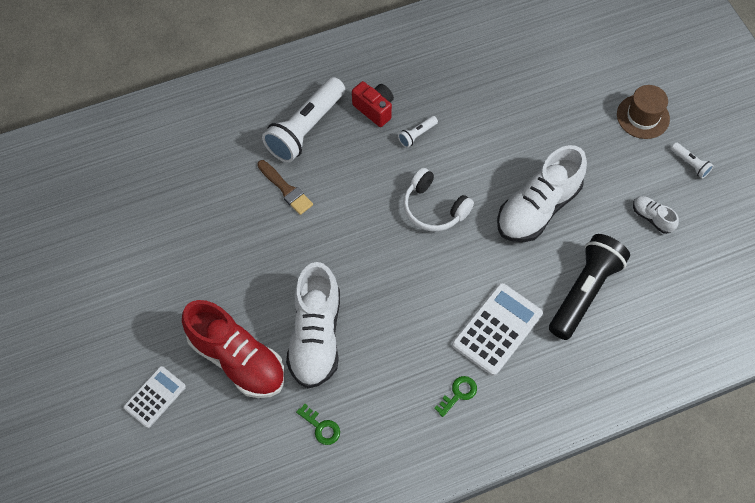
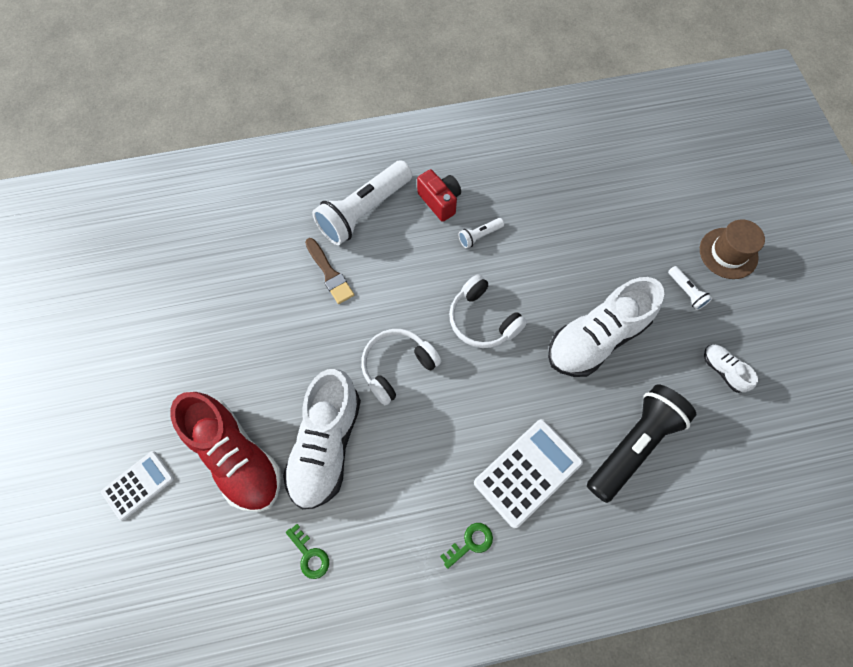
camera: 10 degrees right, 5 degrees up
(365, 260) = (397, 367): none -> white headphones
(690, 164) = (774, 315): white flashlight -> white flashlight (686, 291)

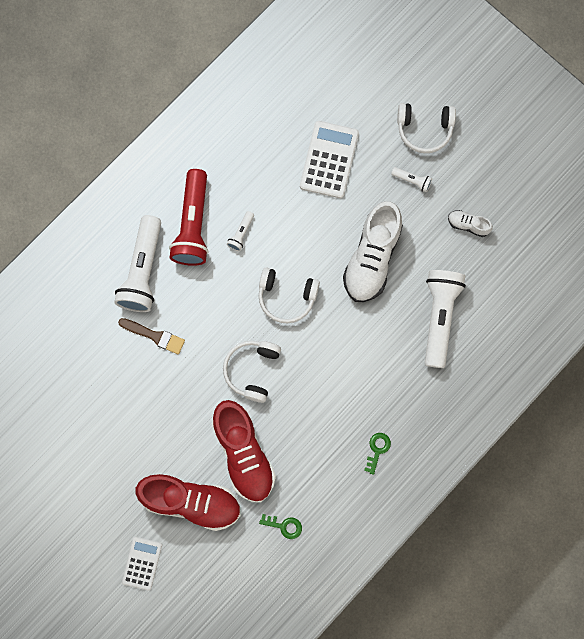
camera: 35 degrees left, 10 degrees up
(326, 445) = (243, 454): white shoe -> red shoe
(440, 201) = (193, 224): red camera -> red flashlight
(527, 472) = (384, 381): white calculator -> white calculator (329, 160)
(633, 445) = (439, 317): black flashlight -> white flashlight
(728, 253) = (424, 129): brown hat -> white headphones

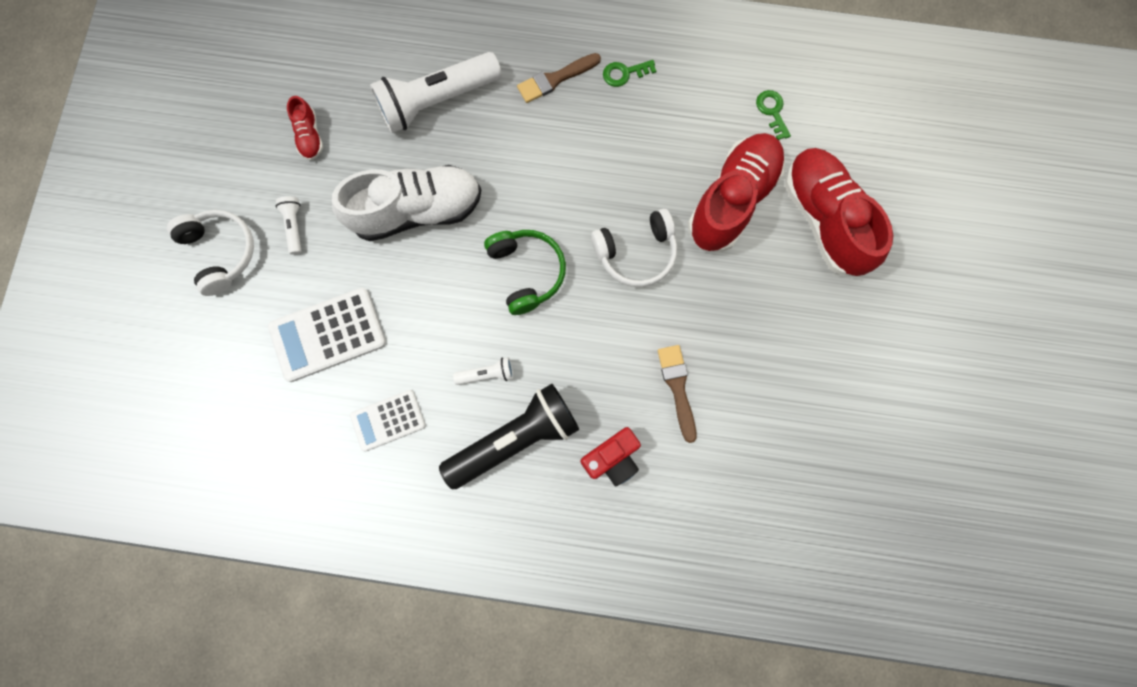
camera: 125 degrees left, 0 degrees up
(142, 270) = (612, 458): white flashlight -> red camera
(142, 563) = (924, 225): white calculator -> white calculator (388, 420)
(193, 224) = (514, 439): red flashlight -> black flashlight
(286, 297) = (526, 272): white headphones -> green headphones
(404, 402) = (555, 79): none -> brown brush
(468, 225) = (310, 136): white shoe -> red shoe

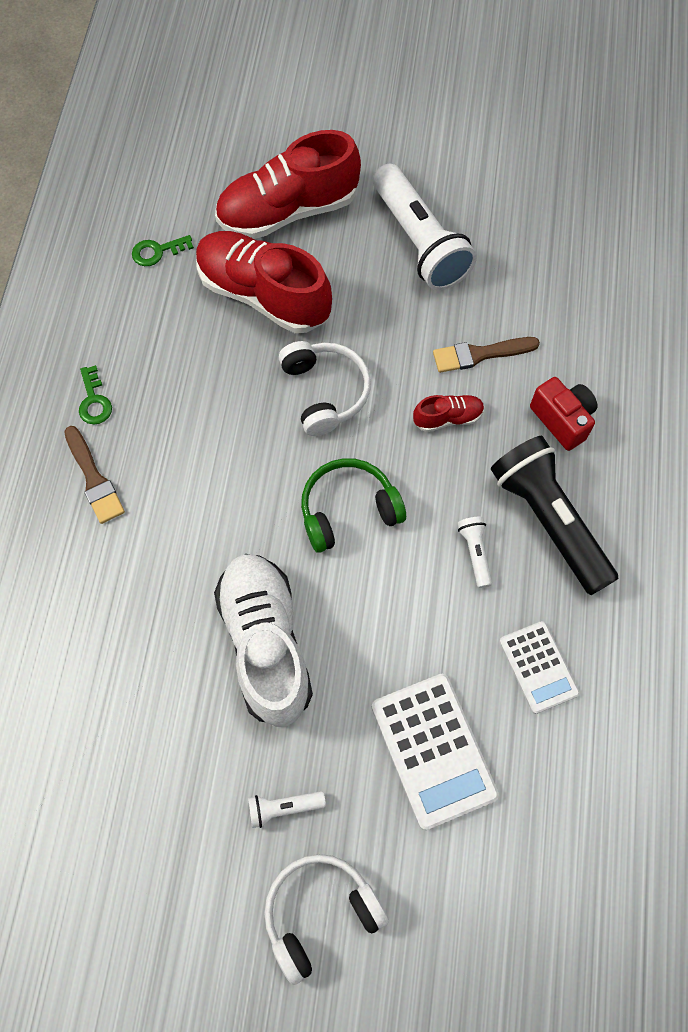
camera: 90 degrees left, 10 degrees down
(310, 136) = (150, 796): red shoe -> red shoe (447, 418)
(437, 101) = (111, 624): white flashlight -> white flashlight (419, 241)

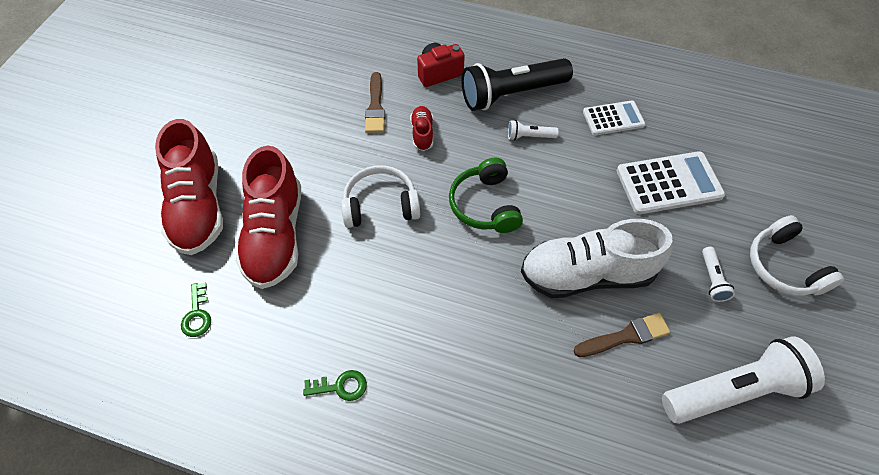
camera: 80 degrees left, 10 degrees down
(94, 479) = (421, 393): brown brush -> brown brush (625, 336)
(263, 295) = (275, 235): red shoe -> red shoe turned 45 degrees counterclockwise
(419, 241) = (265, 125): white flashlight -> white flashlight (734, 391)

